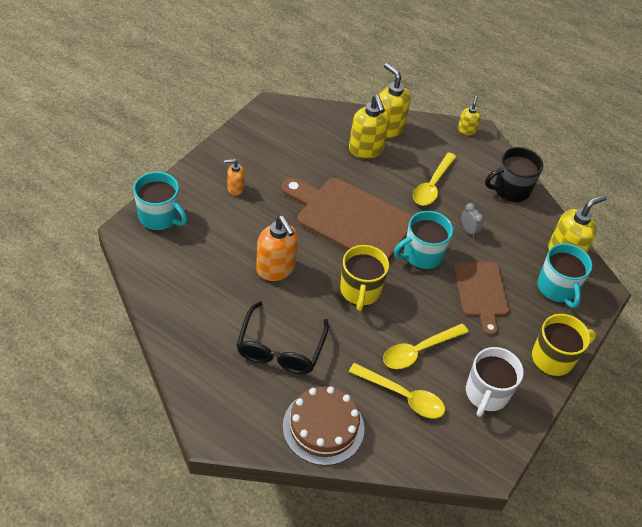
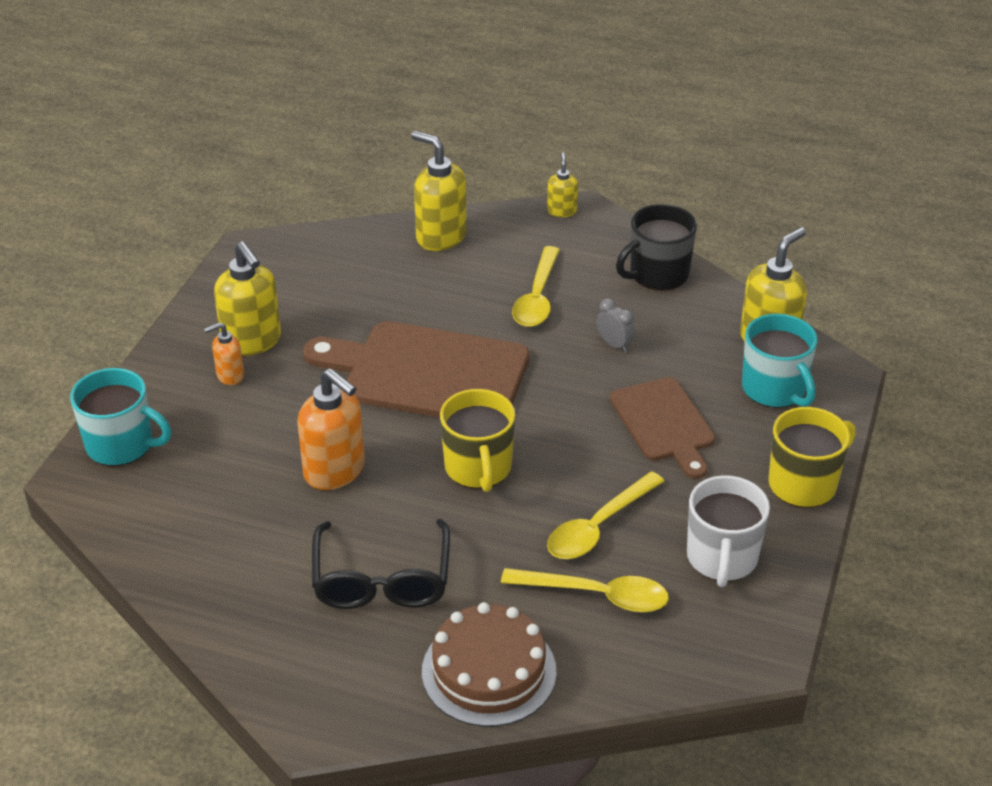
camera: 10 degrees left, 10 degrees down
(366, 149) = (417, 273): yellow soap dispenser -> yellow soap dispenser (252, 341)
(421, 255) = (555, 395): turquoise mug -> none

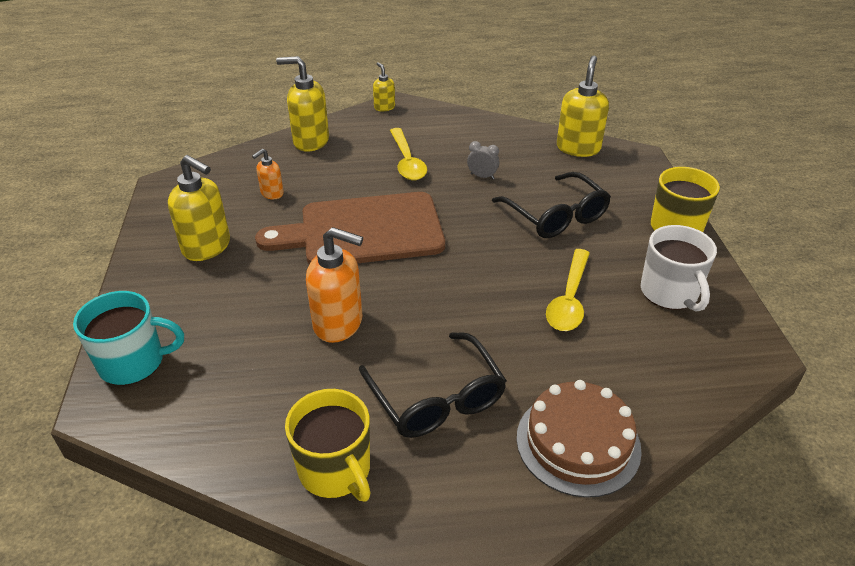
camera: 25 degrees left, 0 degrees up
(230, 375) = (203, 277): orange soap dispenser -> orange soap dispenser (272, 193)
(478, 468) = (450, 286): yellow mug -> yellow mug (335, 470)
(597, 595) = (609, 350): yellow spoon -> none
(657, 274) = (476, 128): black mug -> none
(664, 423) = (556, 216): brown cutting board -> black glasses
(774, 389) = (607, 175): turquoise mug -> none

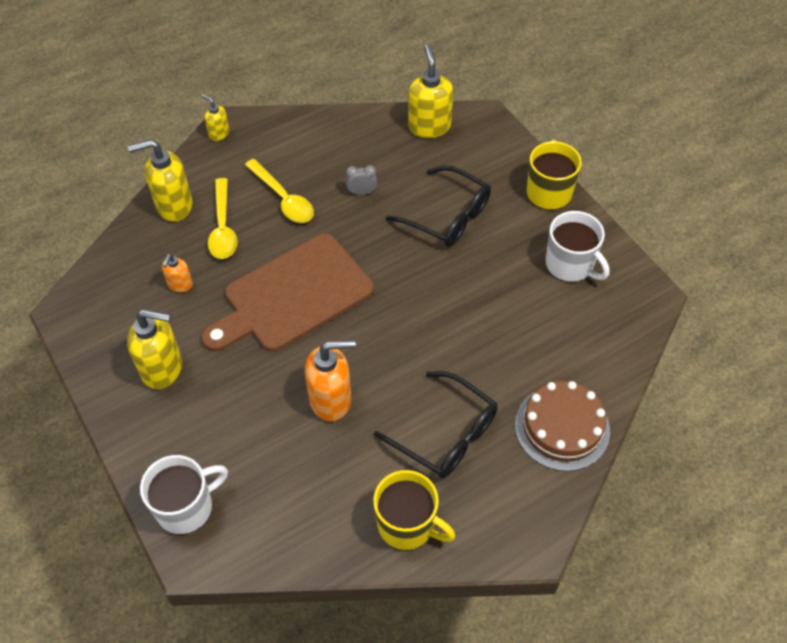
camera: 25 degrees left, 15 degrees up
(133, 362) = (186, 507): turquoise mug -> white mug
(569, 299) = (498, 302): yellow spoon -> yellow spoon (223, 228)

